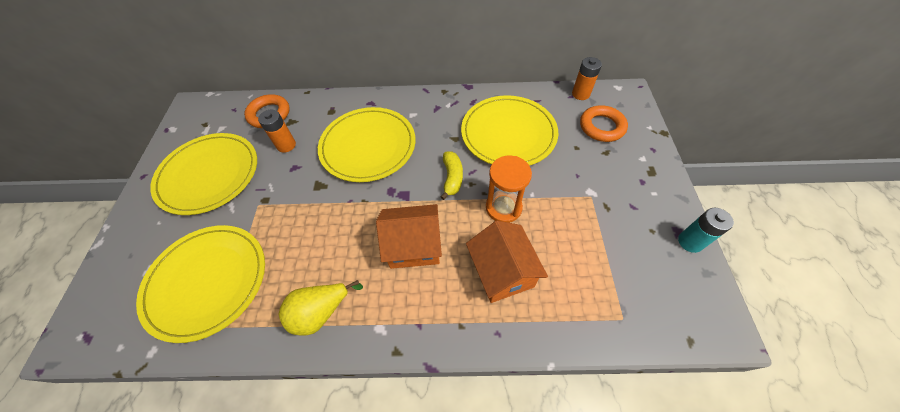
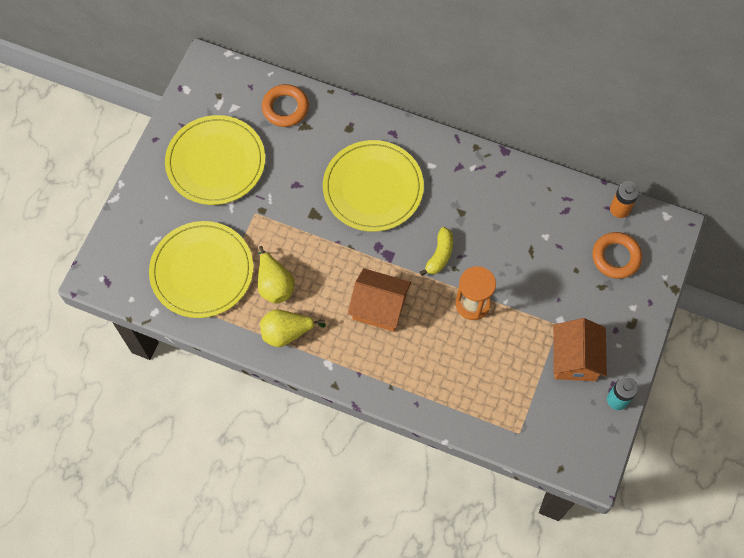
camera: 20 degrees right, 10 degrees up
(286, 145) = (294, 155): orange battery -> none
(294, 265) = (274, 285): none -> yellow pear
(502, 272) = (443, 359): orange house -> orange house (575, 358)
(508, 133) = (517, 227): yellow plate -> none

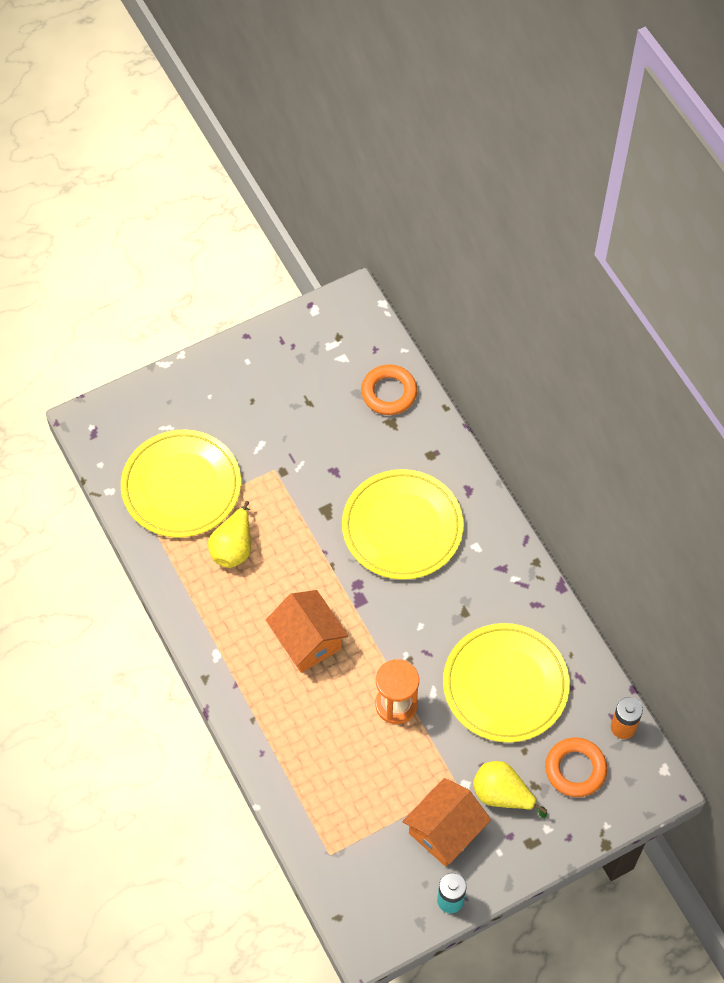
camera: 40 degrees right, 5 degrees down
(216, 162) = (281, 397): yellow plate -> yellow plate (505, 685)
(287, 333) = (205, 598): yellow pear -> yellow pear (502, 795)
(440, 255) = (407, 636): yellow banana -> none

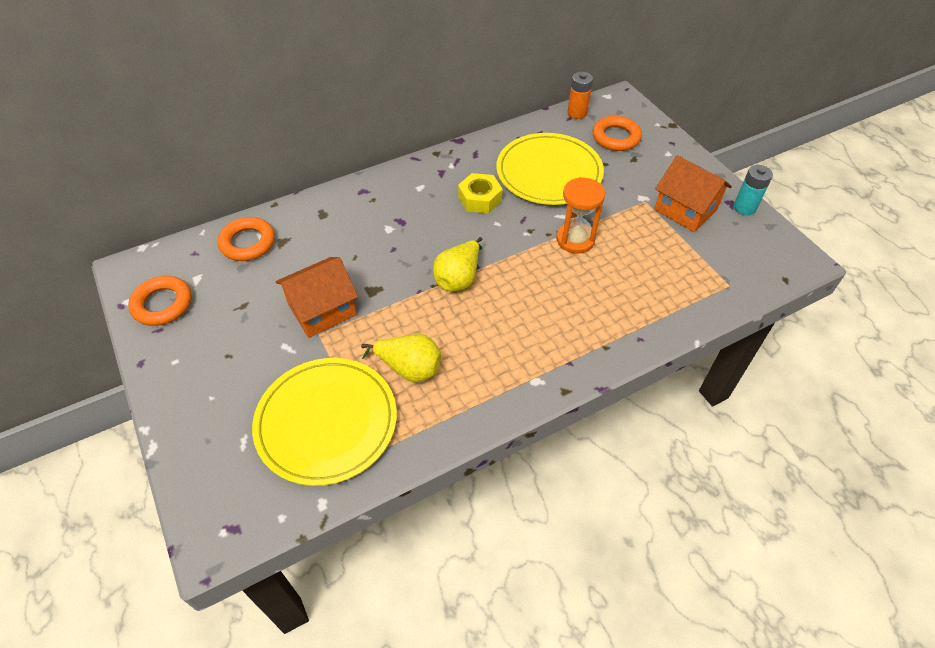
camera: 90 degrees left, 10 degrees down
(307, 640) = (515, 303): orange house -> orange house (322, 310)
(311, 337) = (162, 304): none -> orange ring
(402, 527) = (396, 234): yellow plate -> none
(458, 609) = (480, 199): none -> yellow nut
(502, 795) = (646, 176): yellow pear -> yellow pear (459, 278)

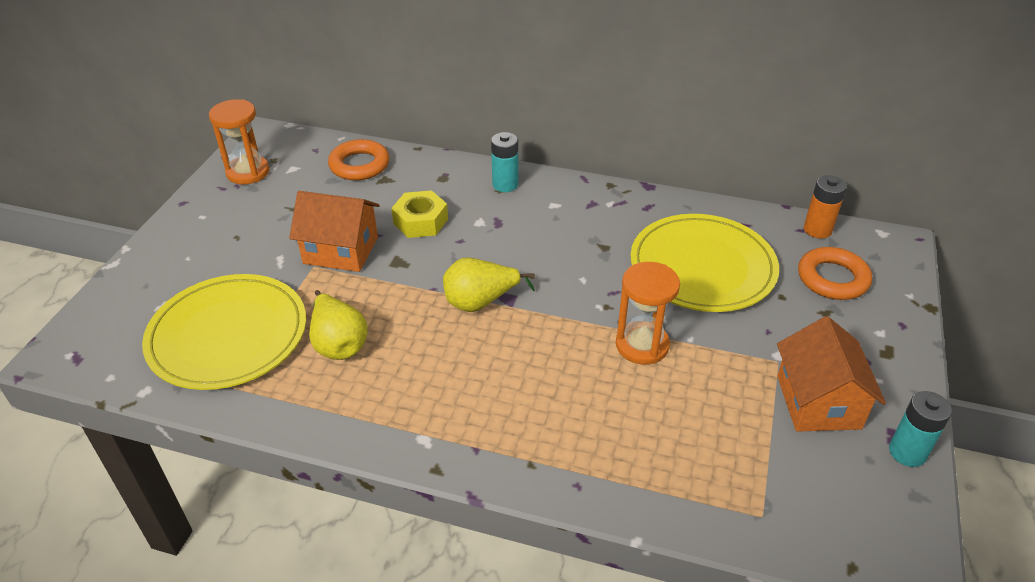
camera: 45 degrees right, 10 degrees down
(162, 304) = (248, 172): orange ring -> orange hourglass
(371, 193) = (505, 184): none -> turquoise battery
(480, 199) = (596, 248): yellow nut -> yellow nut (420, 221)

